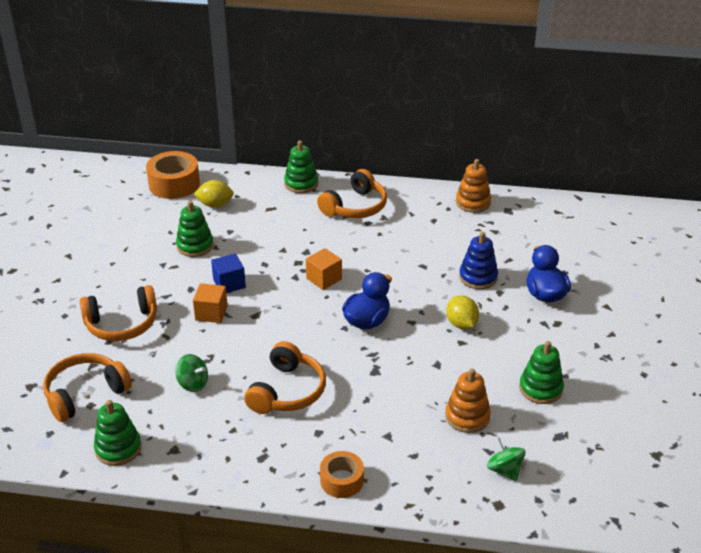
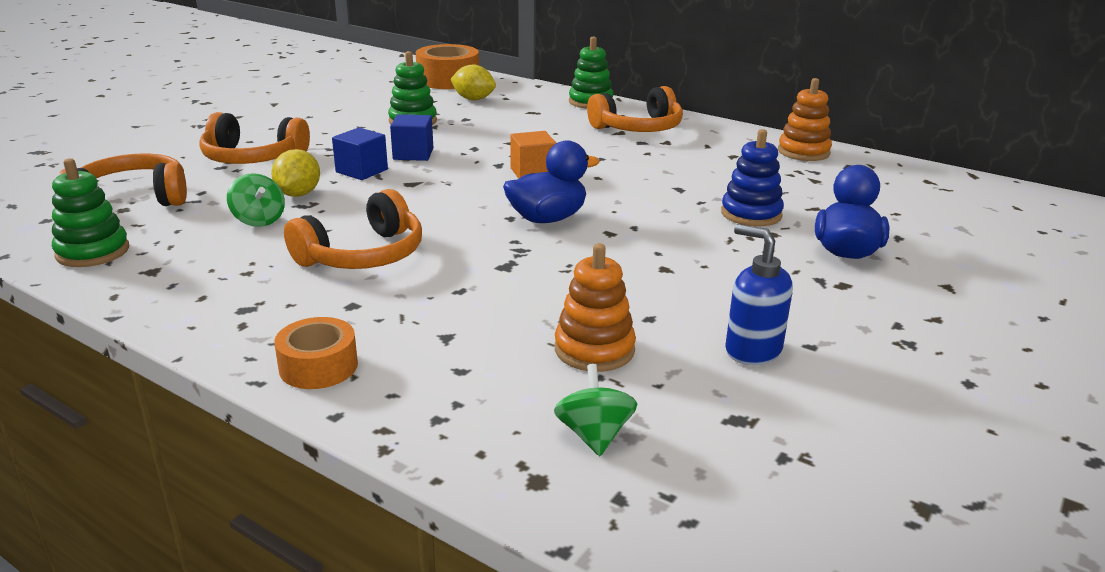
camera: 25 degrees right, 10 degrees down
(211, 313) = (361, 171): orange cube -> blue cube
(461, 324) = (683, 251): yellow lemon -> yellow lemon (298, 194)
(540, 389) = (752, 350): green stacking toy -> blue soap dispenser

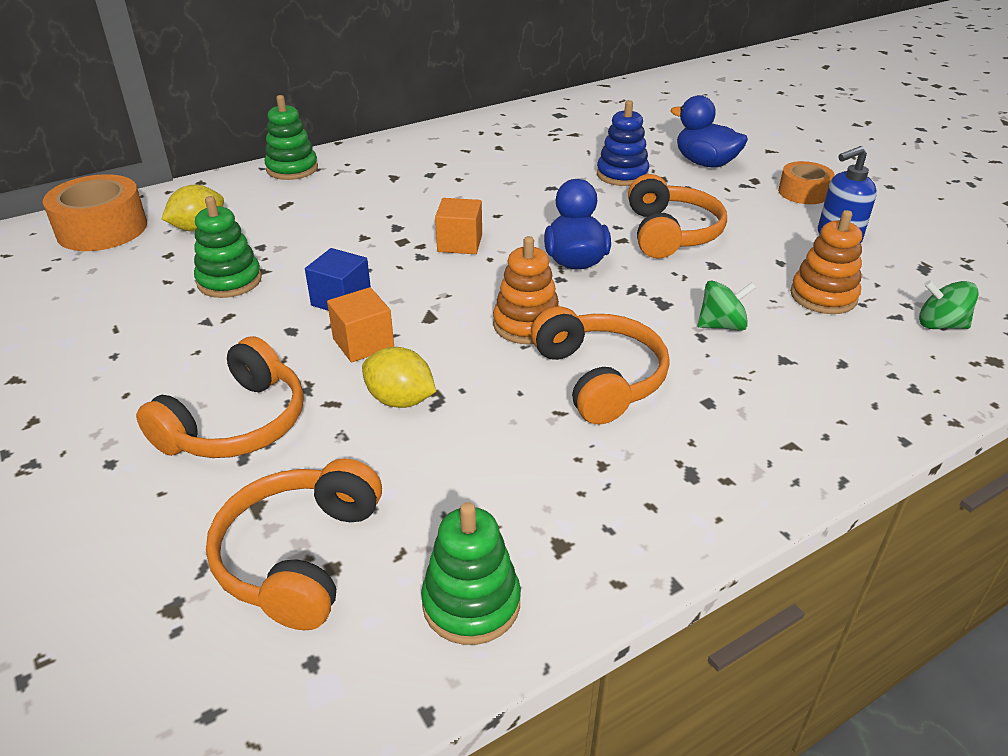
camera: 65 degrees left, 10 degrees up
(259, 220) = (460, 440): green spinning top -> green spinning top (722, 325)
(318, 366) = (822, 439): orange tape -> orange tape (803, 192)
(361, 171) = (363, 343): blue cube -> orange cube
(638, 128) = (393, 166): orange headphones -> orange headphones (671, 233)
(803, 152) = (515, 120): orange stacking toy -> orange stacking toy (527, 324)

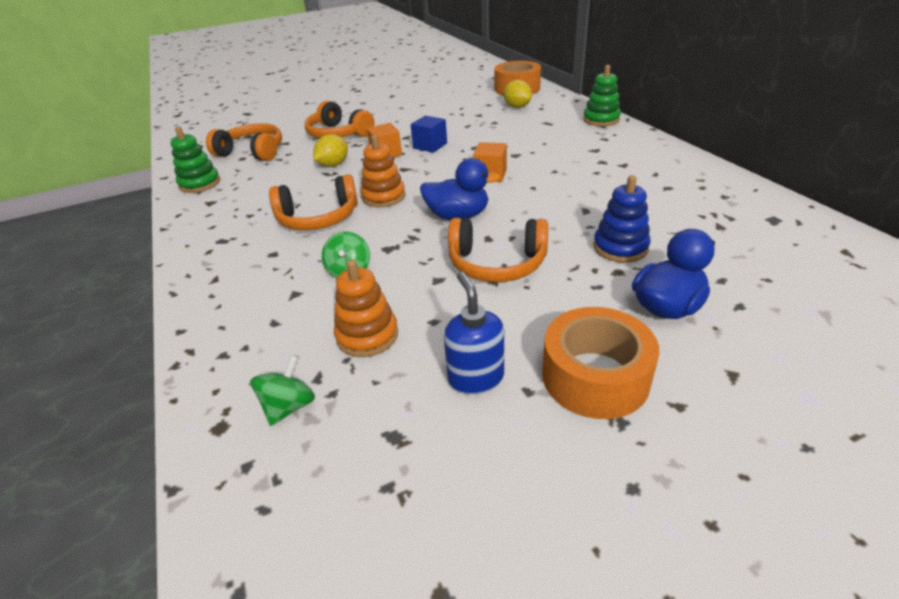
camera: 100 degrees right, 0 degrees up
(229, 281) = (458, 120): green stacking toy -> none
(803, 192) = (595, 377): orange tape -> orange tape, size x1.62

